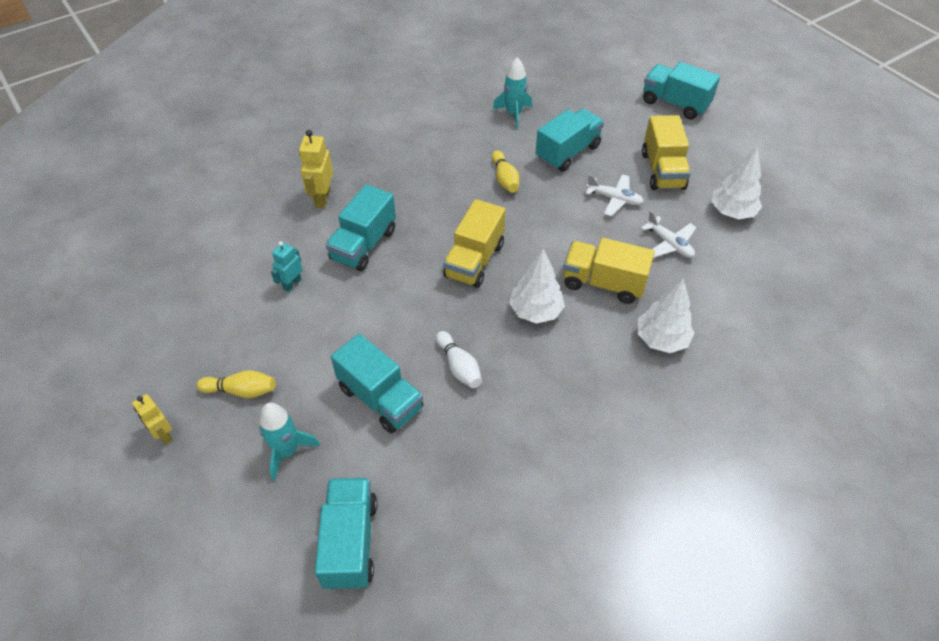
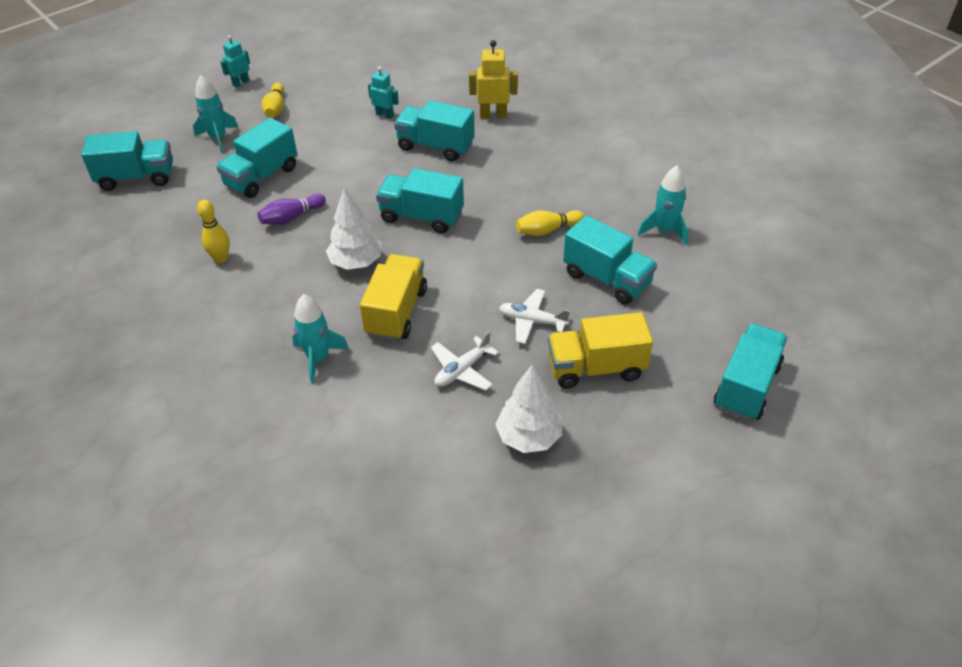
camera: 85 degrees right, 5 degrees down
(163, 434) = (241, 83): yellow robot -> turquoise robot
(459, 366) = (291, 217): white bowling pin -> purple bowling pin
(474, 260) = (421, 217): yellow truck -> turquoise truck
(519, 429) = (221, 258): none -> yellow bowling pin
(614, 199) = (532, 321): white plane -> white plane turned 90 degrees clockwise
(661, 339) = (318, 358): white tree -> turquoise rocket

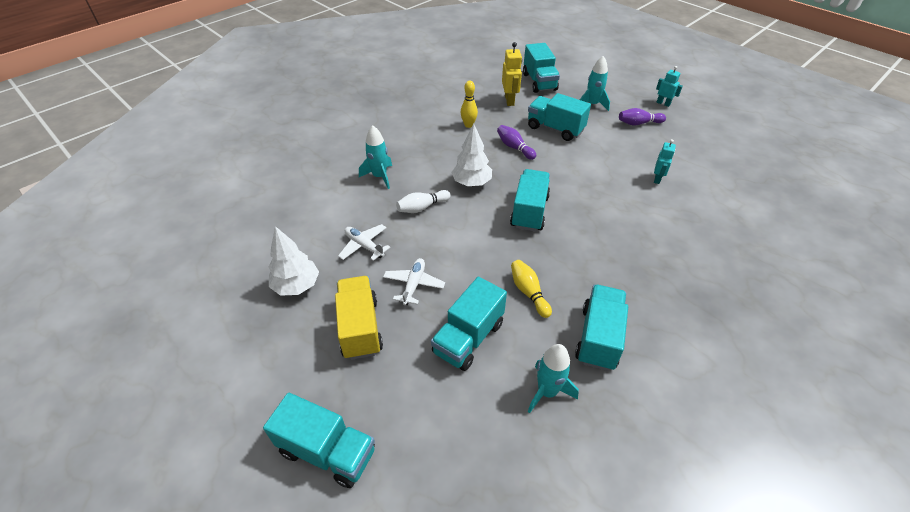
camera: 85 degrees right, 0 degrees up
(275, 109) = (638, 123): yellow bowling pin -> purple bowling pin
(396, 312) = (422, 207): yellow truck -> white bowling pin
(435, 147) = (625, 212): turquoise truck -> turquoise truck (598, 337)
(493, 115) = (690, 248): yellow robot -> yellow robot (509, 100)

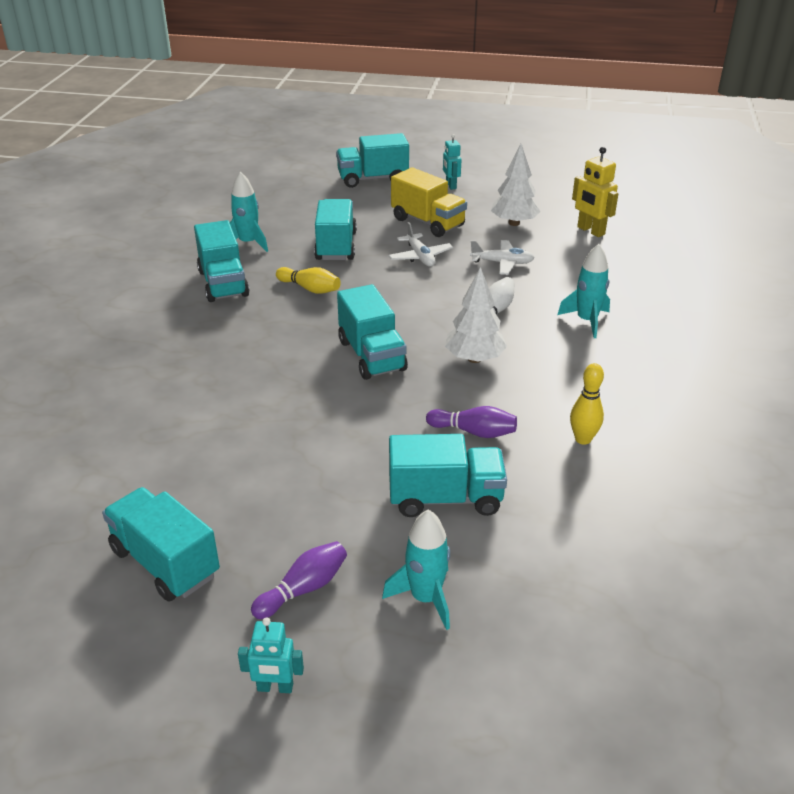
camera: 145 degrees right, 10 degrees down
(509, 100) = (583, 526): yellow robot -> yellow robot (590, 231)
(539, 82) = (584, 614): turquoise truck -> turquoise truck (165, 562)
(657, 179) = (222, 474): turquoise robot -> turquoise robot (450, 185)

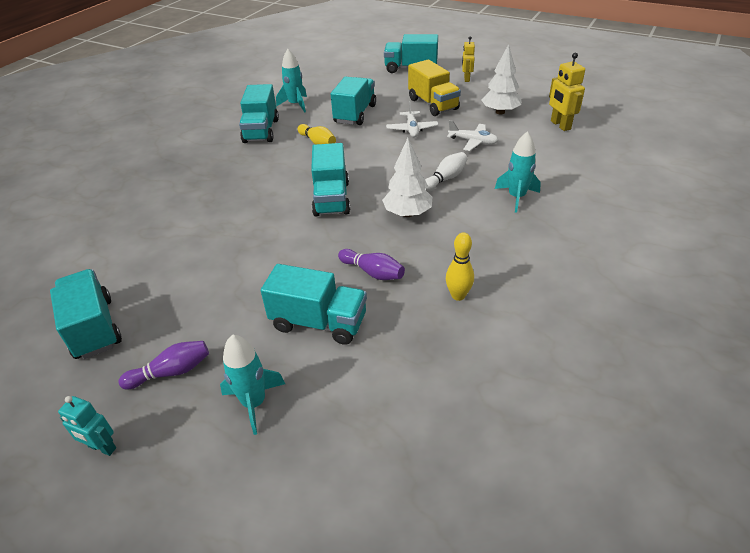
camera: 20 degrees right, 5 degrees up
(450, 185) = (466, 79): turquoise robot -> yellow robot

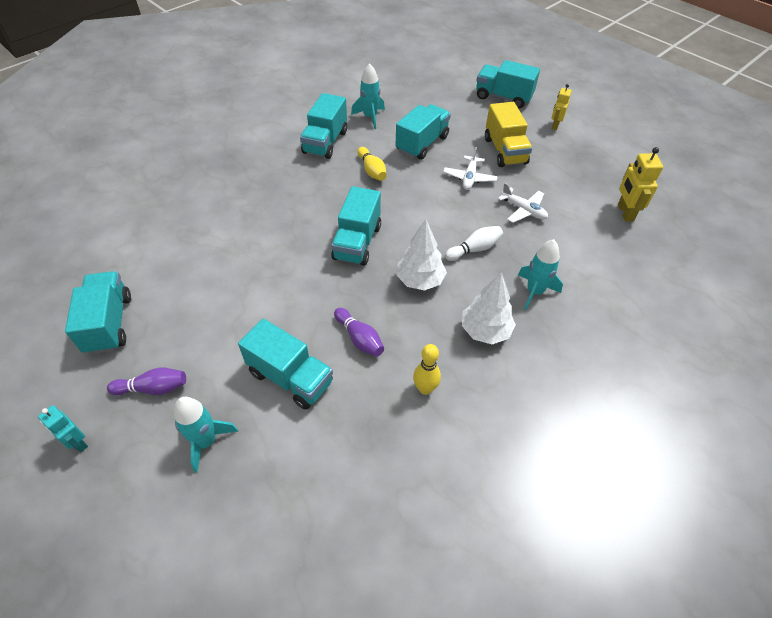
camera: 15 degrees right, 10 degrees up
(500, 112) = (569, 179): white tree -> white tree (485, 331)

